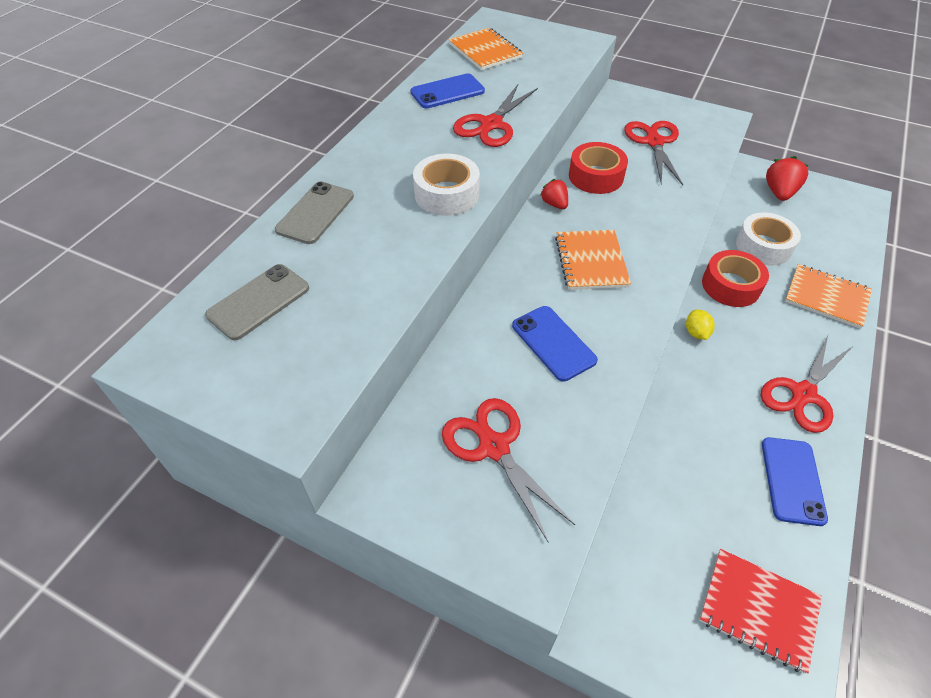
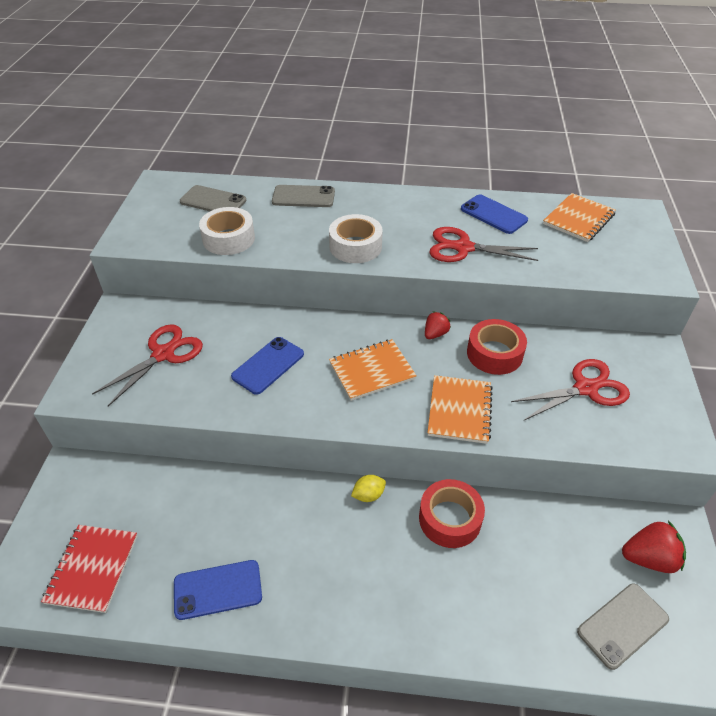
camera: 70 degrees right, 5 degrees down
(763, 246) = (533, 546): white tape -> white tape (228, 239)
(803, 394) = (323, 596): red scissors -> none
(826, 297) = (480, 618): orange notebook -> orange notebook (459, 410)
(832, 225) = (622, 625): none -> grey phone

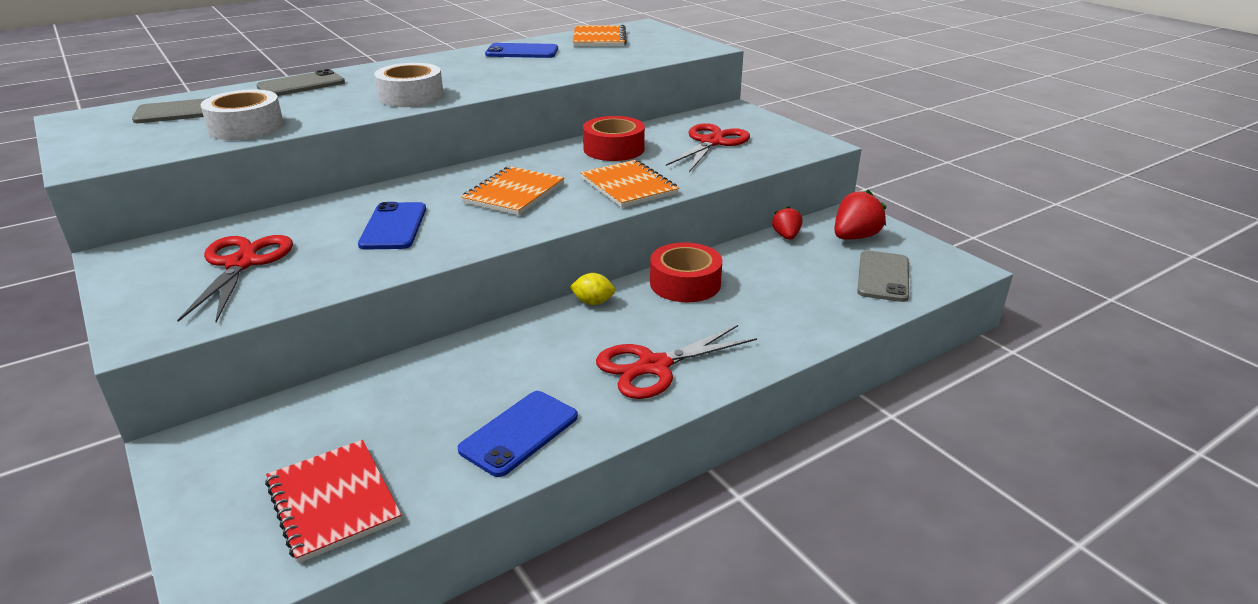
camera: 40 degrees left, 15 degrees down
(368, 495) = (593, 302): yellow lemon -> yellow lemon turned 75 degrees clockwise
(435, 334) = (544, 155): red strawberry -> red strawberry (786, 236)
(463, 248) = (521, 72): red scissors -> red scissors (653, 366)

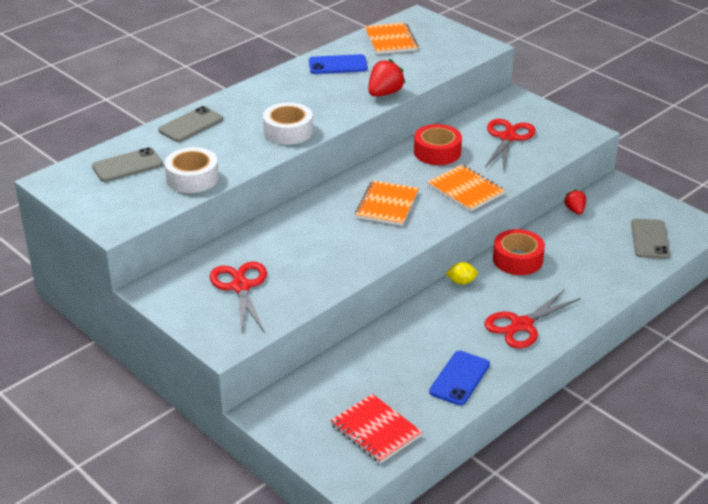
camera: 10 degrees left, 5 degrees up
(393, 227) = (321, 244): blue phone -> none
(854, 237) = (623, 206): red strawberry -> red strawberry (384, 93)

